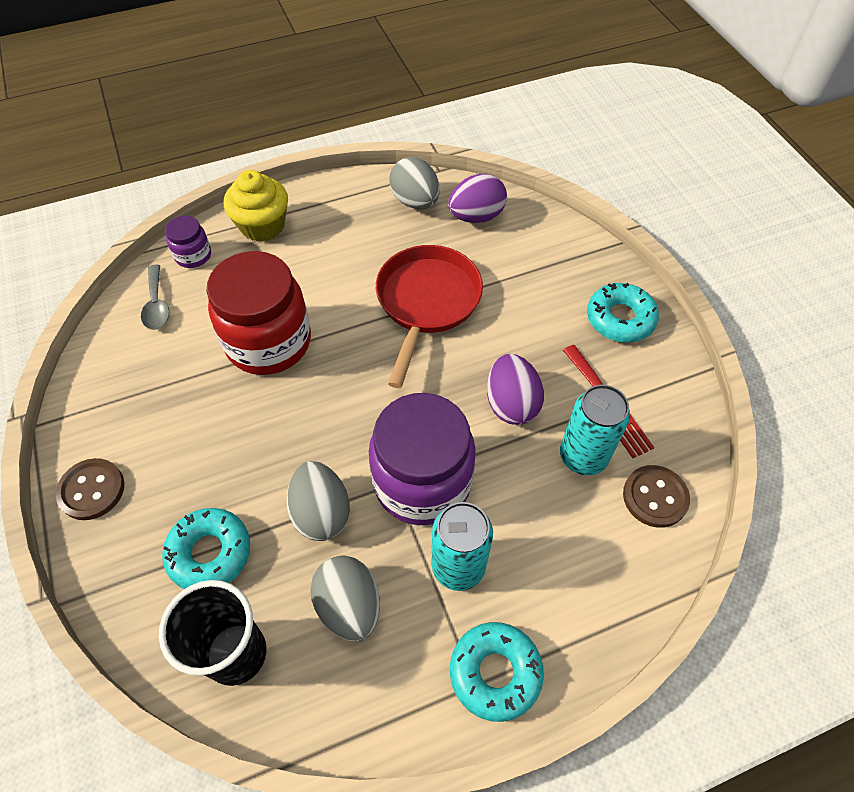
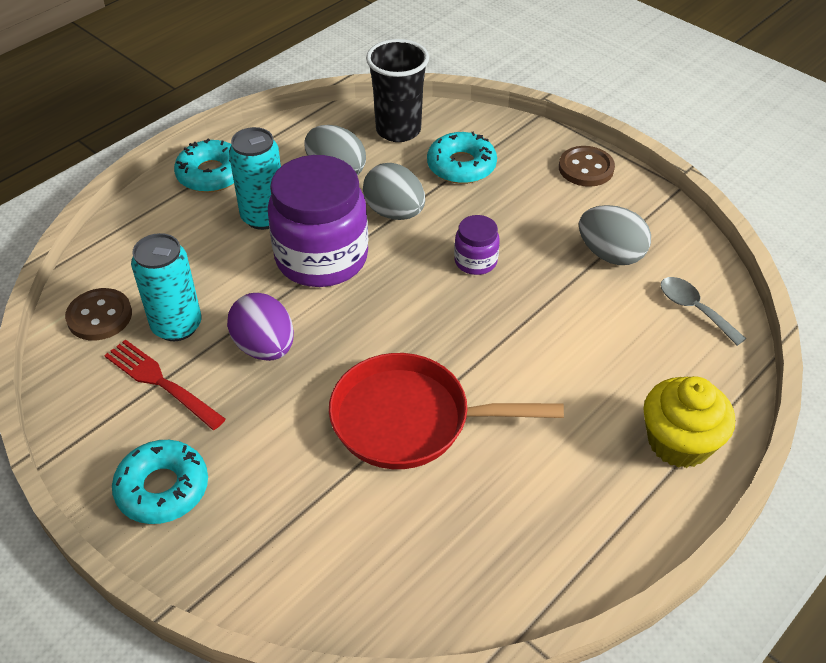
camera: 155 degrees right, 10 degrees down
(193, 255) = (716, 373): purple jar -> purple jar (475, 261)
(268, 342) = (548, 316): red jar -> none
(415, 201) = (512, 564): grey egg -> grey egg (610, 254)
(427, 302) = (409, 420): red pan -> red pan turned 105 degrees clockwise
(476, 216) = (412, 574): purple egg -> none

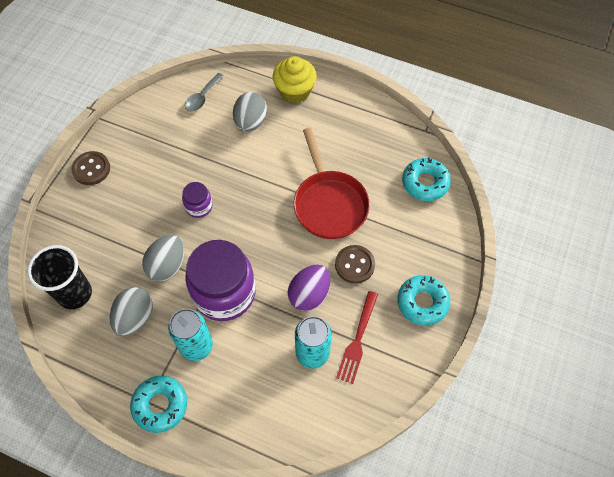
camera: 110 degrees left, 15 degrees up
(99, 316) = (323, 406): brown button -> brown button (354, 265)
(461, 166) = (107, 241): turquoise donut -> turquoise donut (425, 183)
(610, 254) = (171, 141): grey egg -> grey egg (250, 122)

